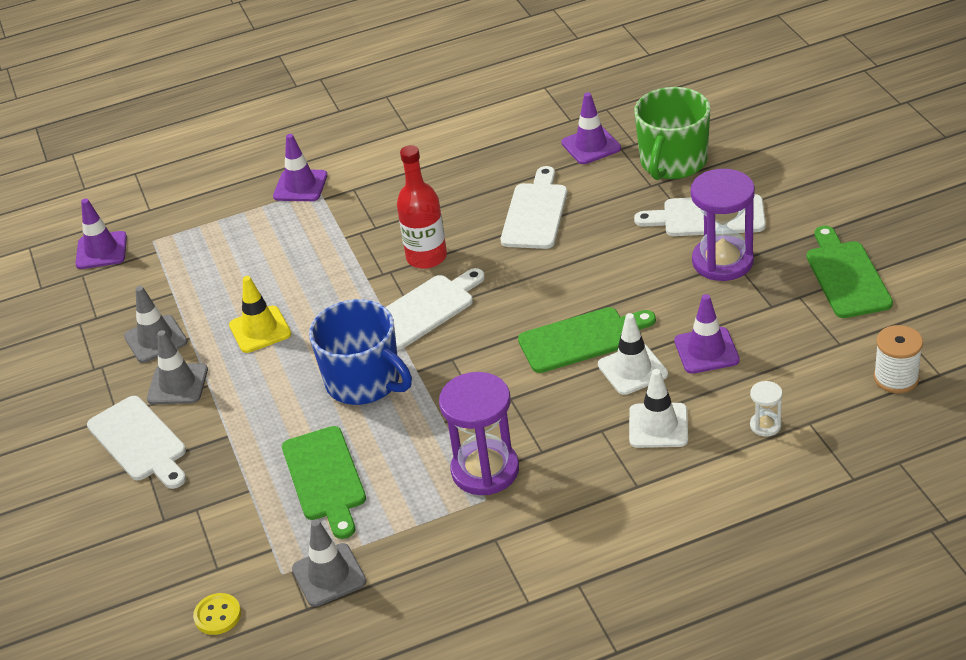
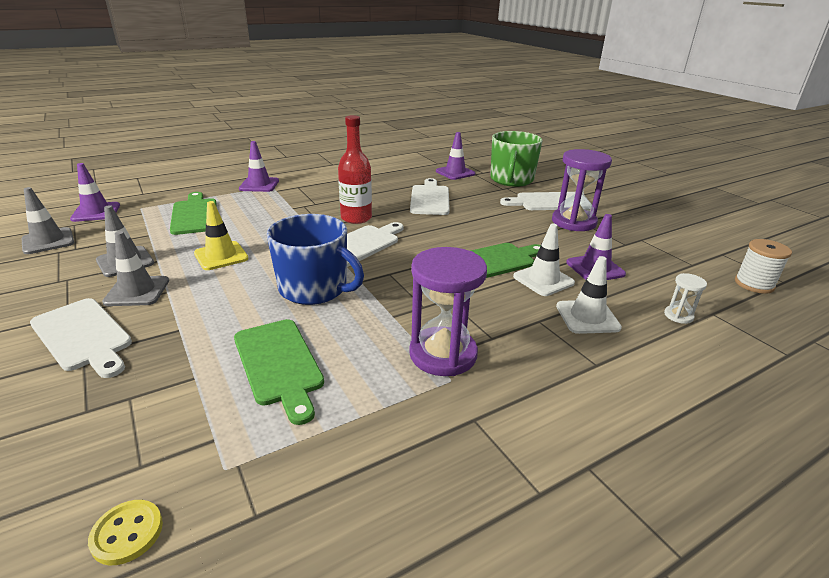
camera: 15 degrees left, 10 degrees down
(329, 575) = (285, 469): grey traffic cone -> grey traffic cone (48, 241)
(846, 276) = (665, 230): green cutting board -> green cutting board (195, 215)

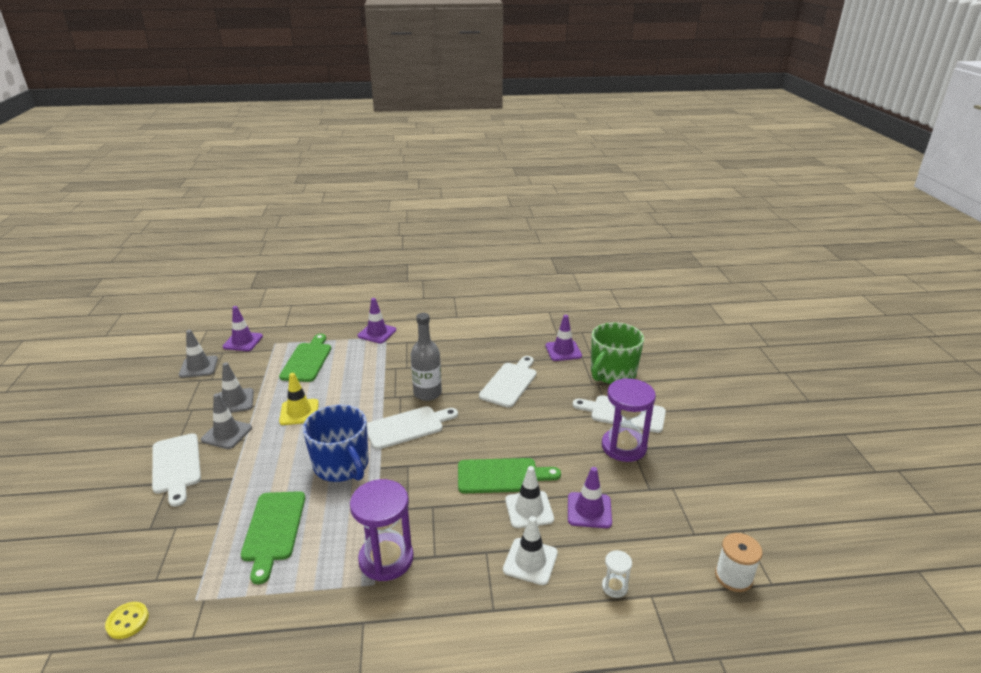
camera: 25 degrees right, 0 degrees up
(356, 218) = (427, 393): red bottle -> grey bottle

